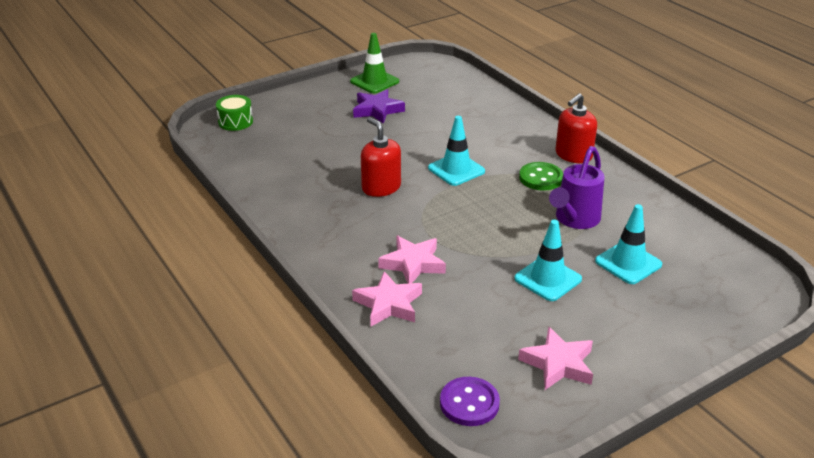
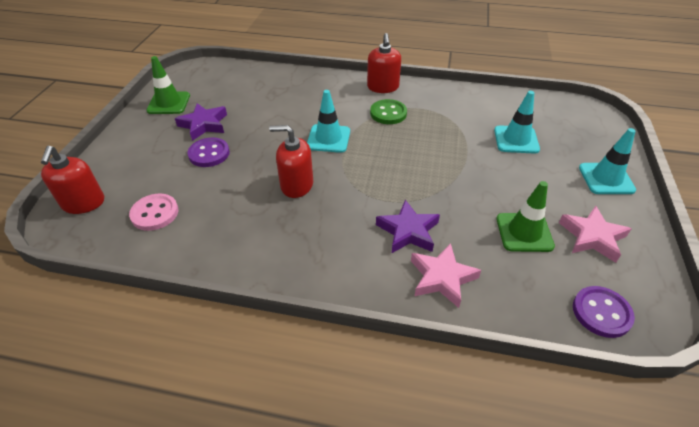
camera: 45 degrees left, 10 degrees up
(235, 122) = (83, 203): green drum -> red soap dispenser
(266, 152) = (155, 213): none -> pink button
(352, 133) = (209, 154): none -> purple button
(413, 264) = (408, 231): pink star -> purple star
(503, 323) = (524, 232): none -> green traffic cone
(548, 279) = (497, 181): turquoise traffic cone -> turquoise traffic cone (606, 179)
(574, 220) = (449, 130): purple watering can -> none

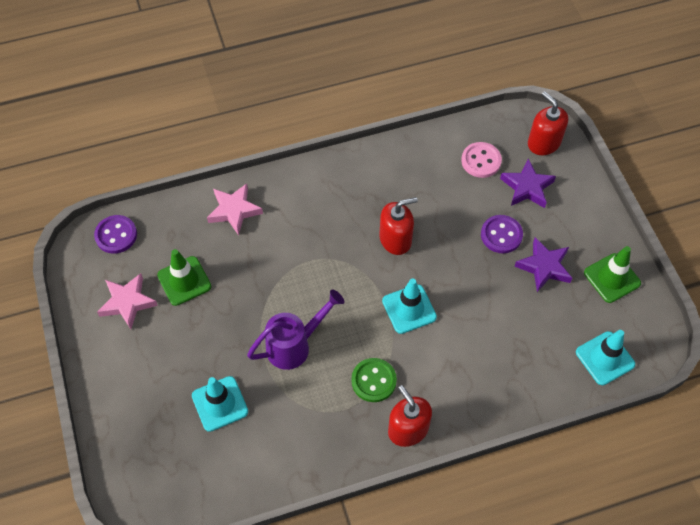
camera: 150 degrees right, 15 degrees up
(408, 231) = (277, 238): purple star -> purple star (527, 187)
(436, 150) = (295, 345): none -> purple watering can
(606, 179) = (119, 385): turquoise traffic cone -> turquoise traffic cone (605, 358)

